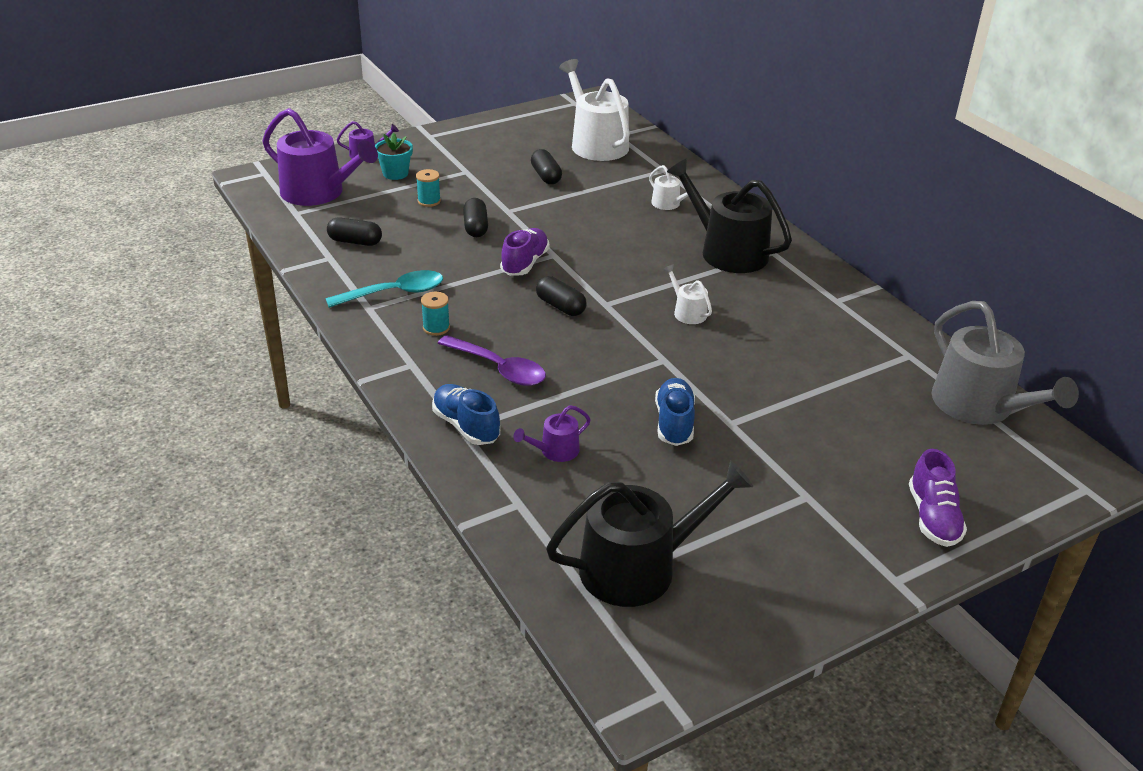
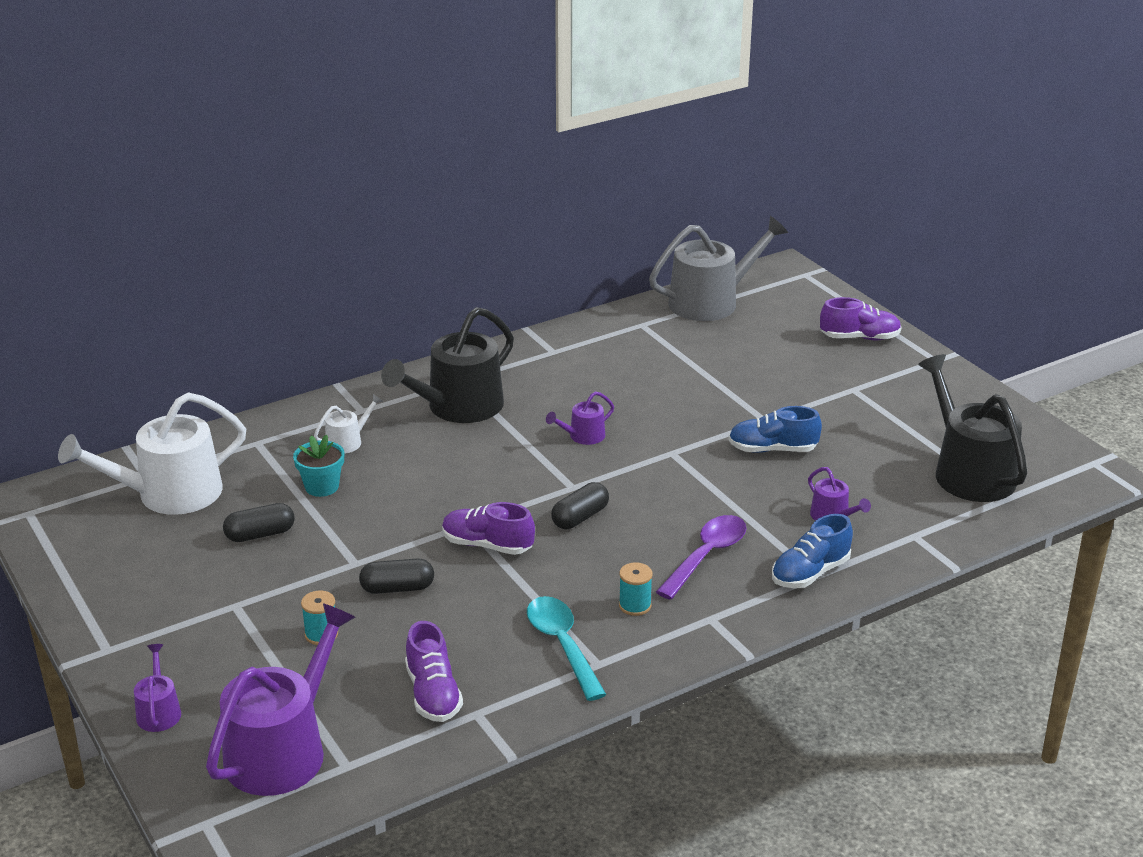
camera: 90 degrees left, 5 degrees down
(355, 241) = (433, 694): black capsule -> purple shoe
(395, 173) = (231, 674): turquoise flower pot -> turquoise flower pot (322, 487)
(687, 312) = (583, 436): white watering can -> purple watering can

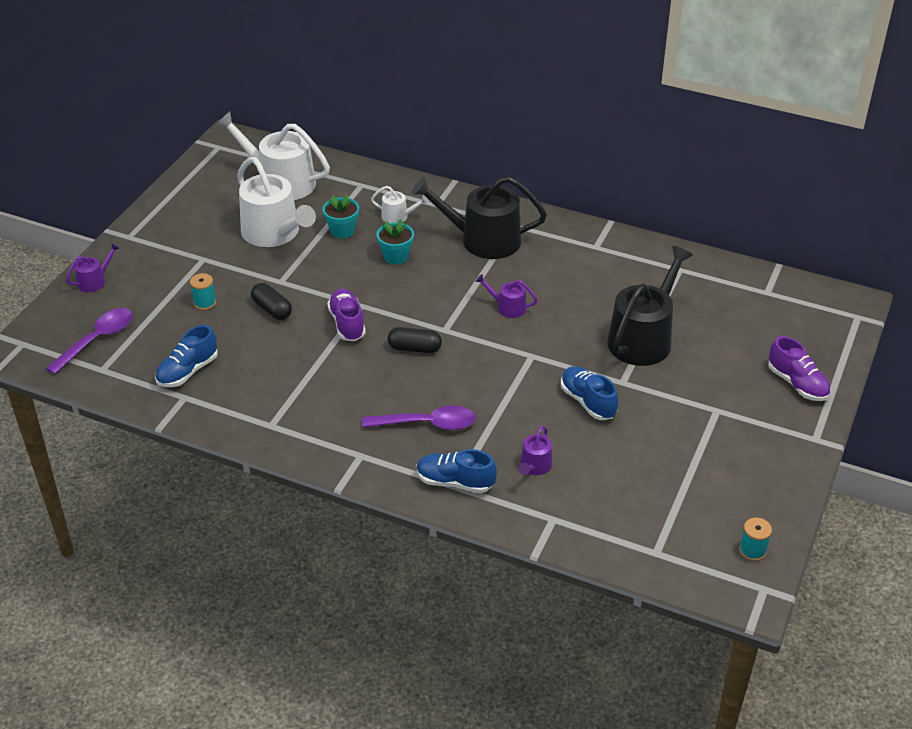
camera: 55 degrees right, 10 degrees up
(260, 534) = (274, 233): black capsule -> white watering can
(282, 750) = (97, 340): purple watering can -> purple spoon
(414, 470) = (396, 256): none -> turquoise flower pot
(433, 694) = (188, 371): purple shoe -> blue shoe
(562, 645) = (276, 402): turquoise spoon -> none
(635, 605) = (343, 415): turquoise spool -> turquoise spool (752, 550)
(711, 302) = (753, 287): grey watering can -> none
(969, 472) = (670, 518): black watering can -> black watering can (643, 338)

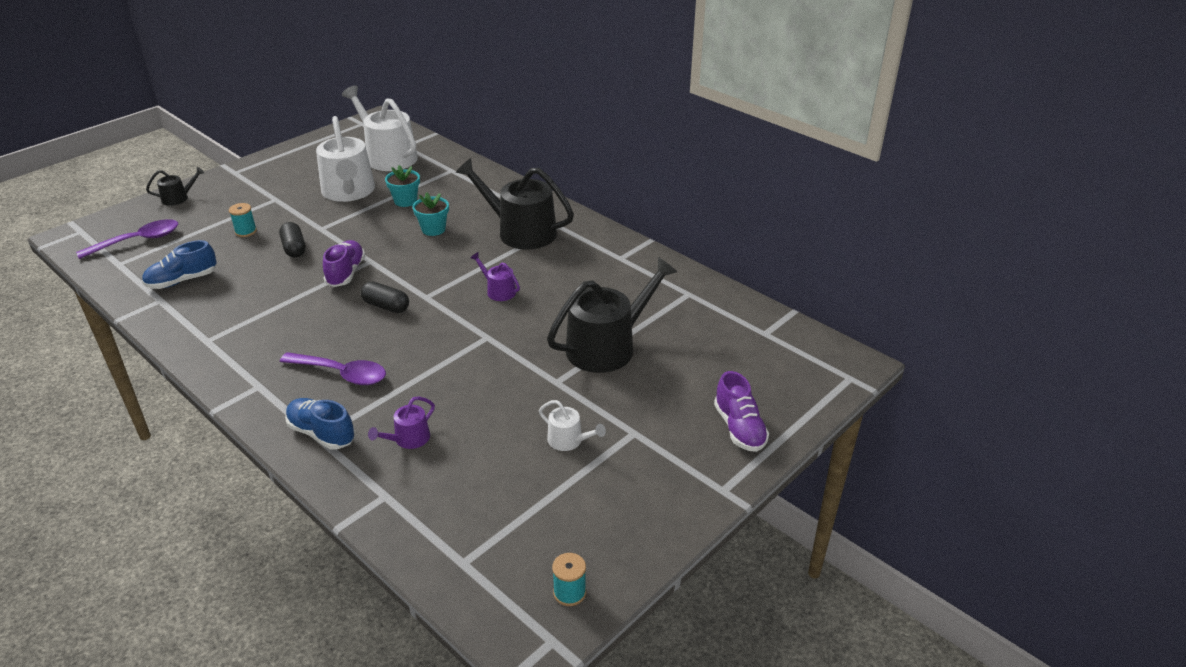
camera: 20 degrees right, 5 degrees down
(94, 281) = (178, 198): purple watering can -> black watering can
(398, 216) = (462, 199): white watering can -> white watering can (569, 440)
(587, 402) = (508, 391): blue shoe -> none

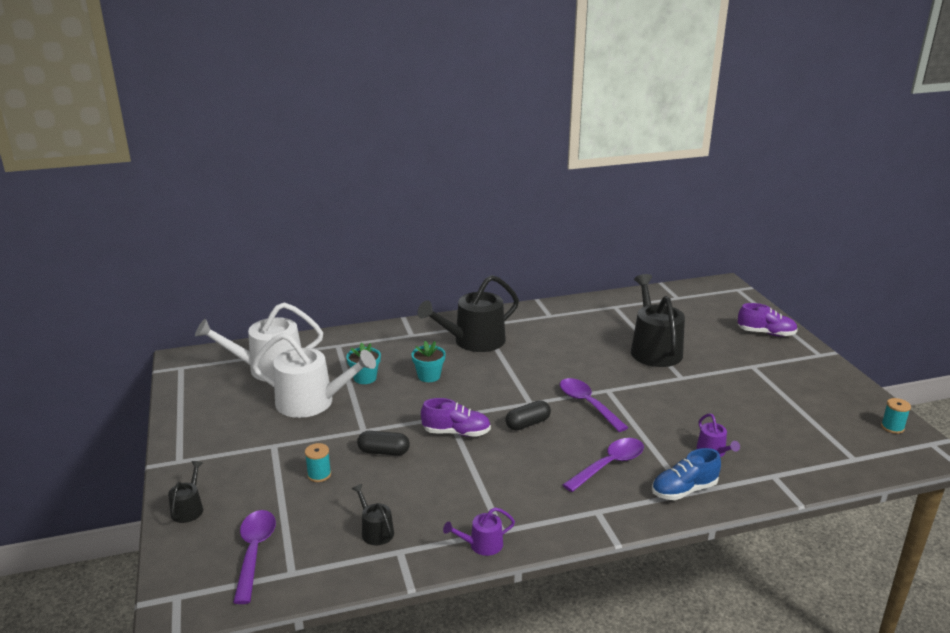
camera: 60 degrees left, 10 degrees down
(182, 281) = (375, 531): blue shoe -> black watering can
(346, 273) = (456, 432): purple shoe -> purple shoe turned 150 degrees clockwise
(448, 331) = (587, 404): none -> purple spoon
(498, 291) = (550, 371): purple watering can -> purple watering can (482, 545)
(569, 440) = (748, 390): white watering can -> none

